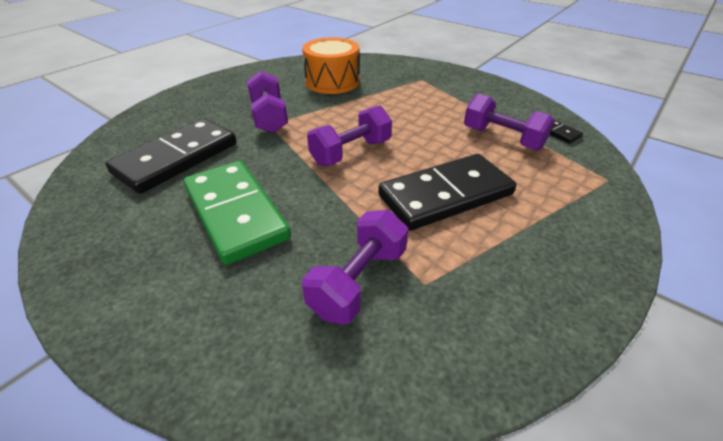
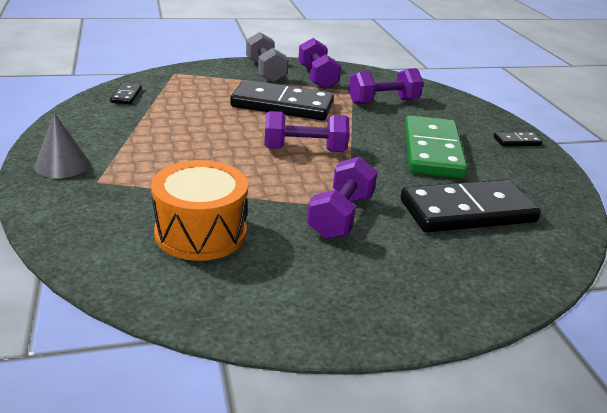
camera: 145 degrees left, 10 degrees down
(121, 300) = (517, 141): none -> black domino
(455, 78) = (62, 165): none -> grey cone
(502, 138) = (174, 109): purple dumbbell -> purple dumbbell (317, 78)
(567, 250) = (266, 71): none -> grey dumbbell

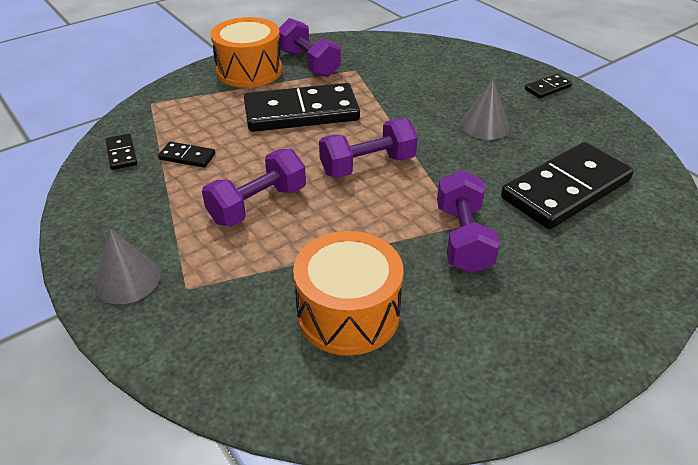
camera: 20 degrees left, 10 degrees up
(170, 109) = (187, 157): none -> black domino
(266, 71) = (249, 71): grey dumbbell -> orange drum
(383, 102) = (396, 76): purple dumbbell -> purple dumbbell (258, 205)
(432, 151) = (484, 125): green domino -> grey cone

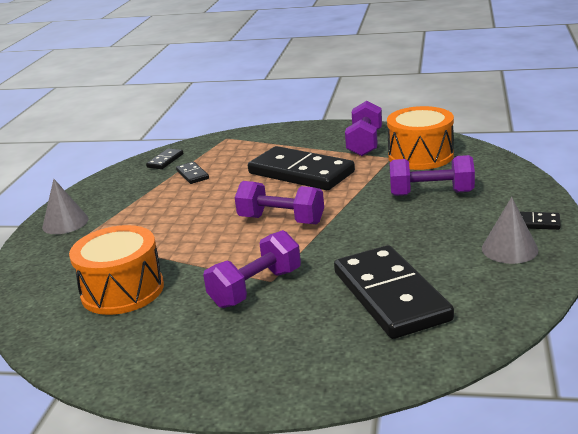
camera: 50 degrees right, 15 degrees down
(249, 71) = (316, 136): orange drum -> orange drum (420, 156)
(258, 205) = (181, 215): purple dumbbell -> purple dumbbell (431, 193)
(484, 125) = (416, 229): grey cone -> grey cone (509, 249)
(565, 189) = (391, 296): black domino -> black domino turned 60 degrees clockwise

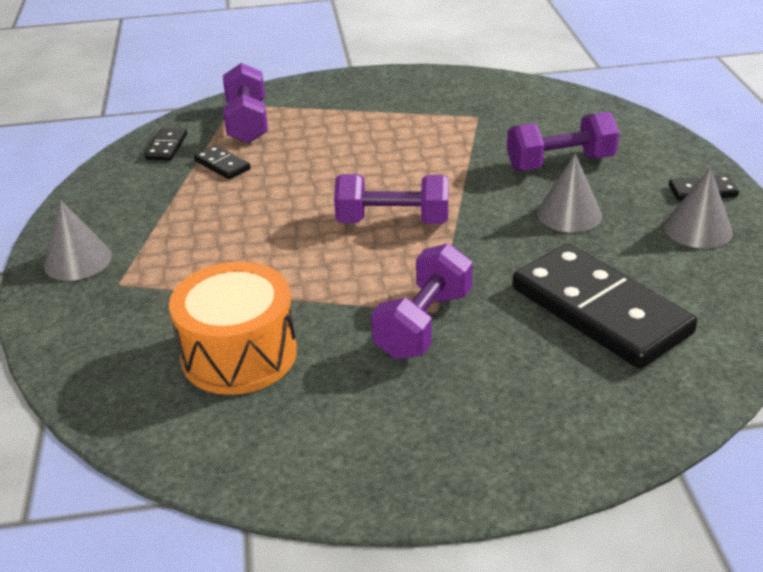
camera: 20 degrees left, 10 degrees up
(301, 173) = (374, 149): black domino -> none
(365, 143) = (431, 98): purple dumbbell -> purple dumbbell (247, 123)
(413, 228) = (569, 214): none -> grey cone
(420, 156) = (514, 111): orange drum -> none

